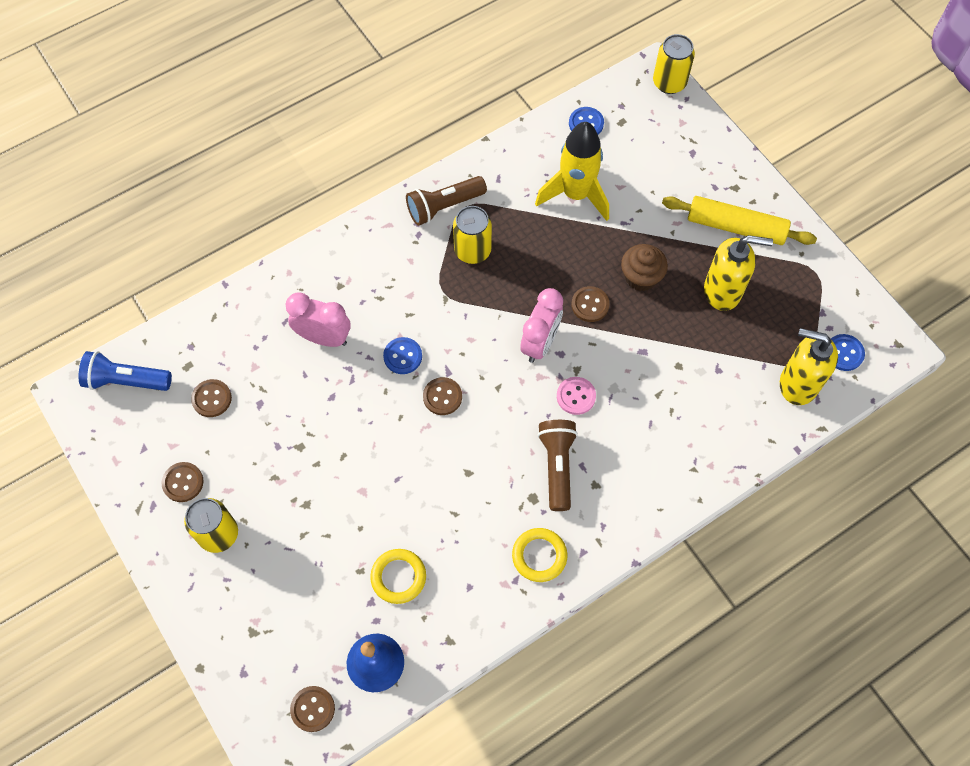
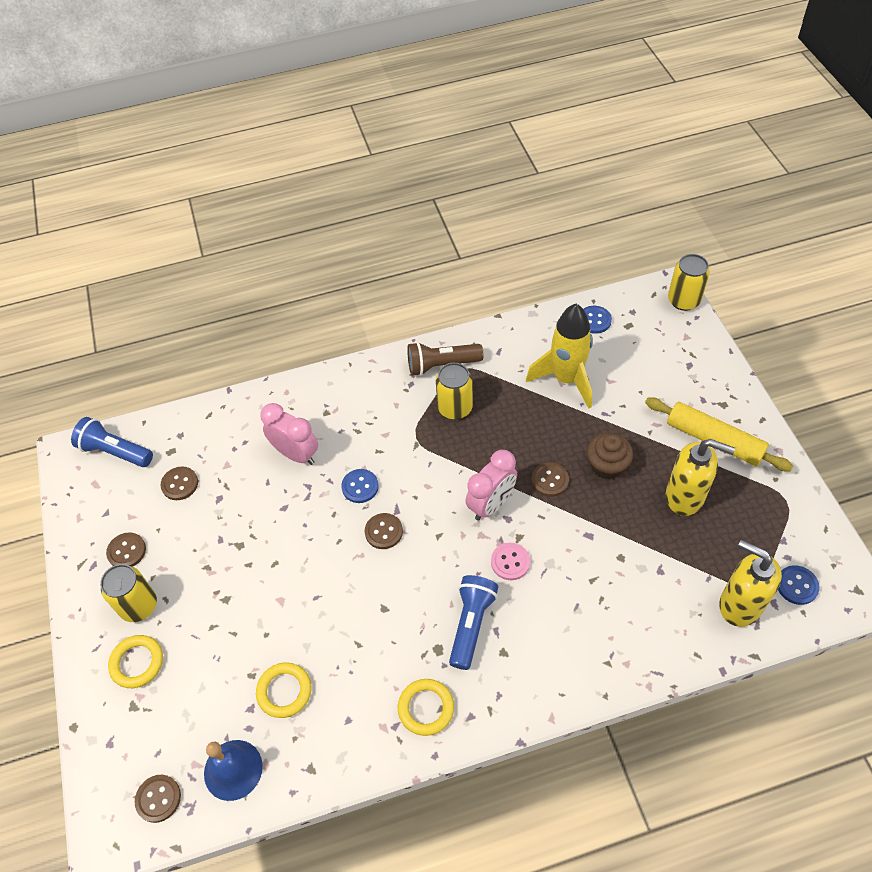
camera: 20 degrees right, 10 degrees down
(240, 590) = (137, 663): none -> yellow ring
(557, 466) = (471, 624): brown flashlight -> blue flashlight

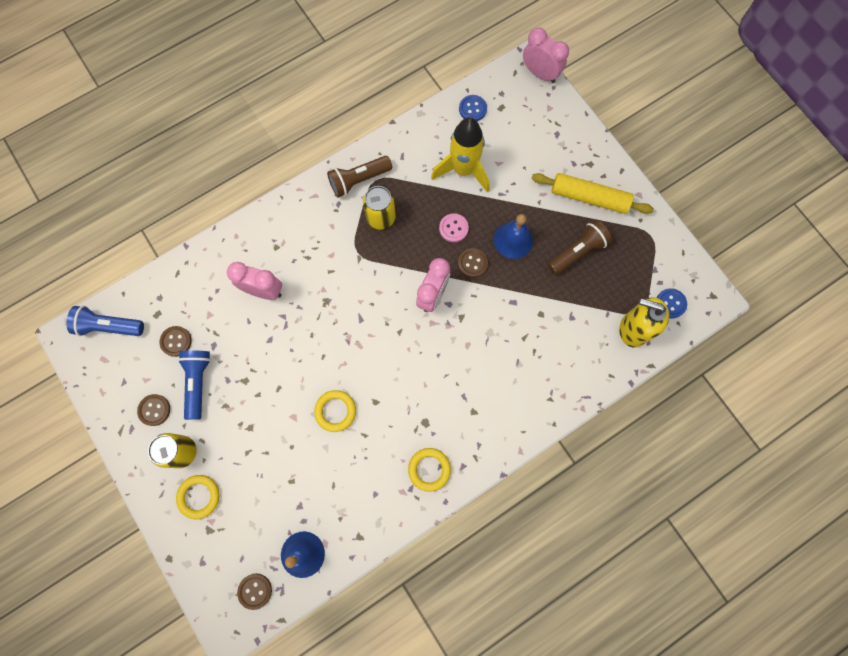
camera: 20 degrees left, 20 degrees up
(284, 691) = (321, 486): yellow ring -> yellow ring (335, 411)
(360, 487) = (325, 306): blue button -> none
(384, 532) = (356, 340): brown button -> none
(471, 624) = (444, 397): blue flashlight -> blue flashlight (198, 383)
(510, 562) = (460, 339): pink button -> pink button (453, 228)
(607, 466) = (513, 240): brown cupcake -> blue bell
(683, 300) = (540, 73): yellow can -> pink clock
(685, 497) = (577, 252): yellow soap dispenser -> brown flashlight

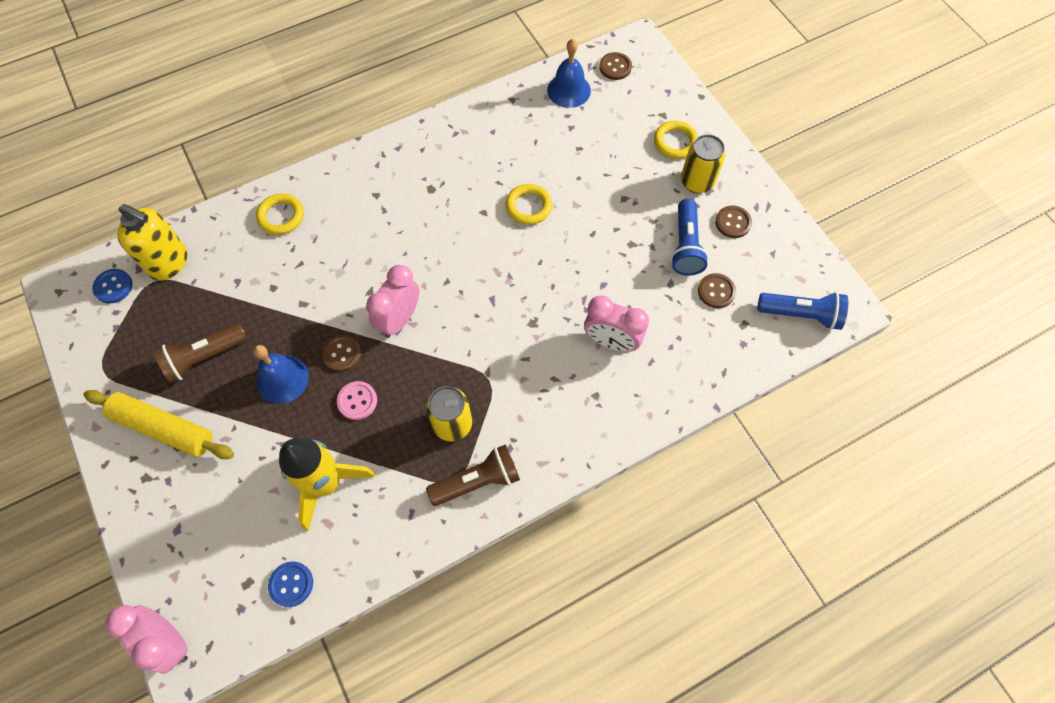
camera: 175 degrees left, 10 degrees down
(429, 469) = (433, 147): yellow ring -> yellow ring (281, 216)

